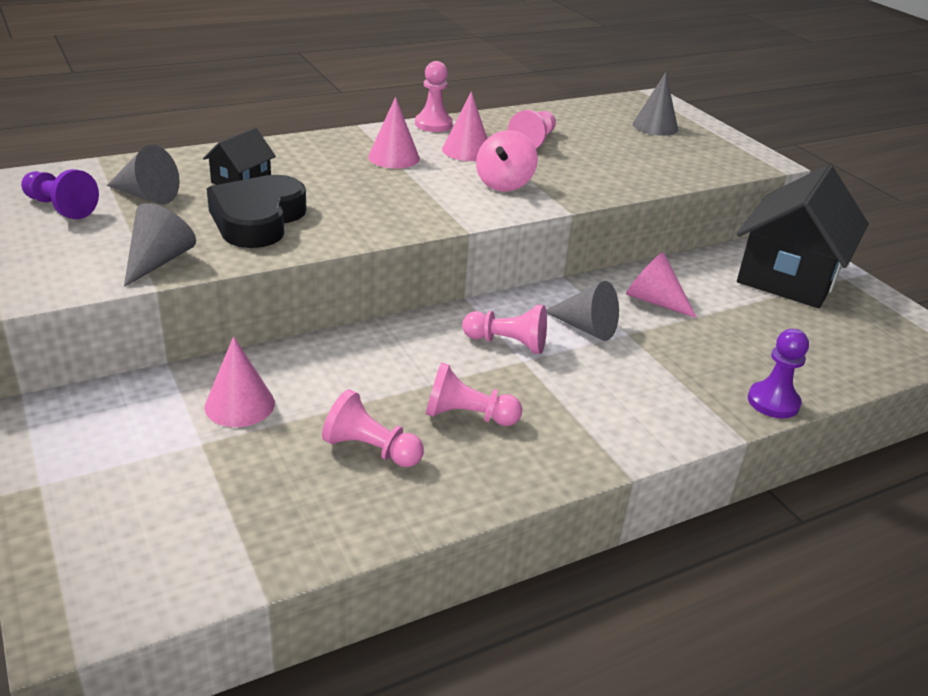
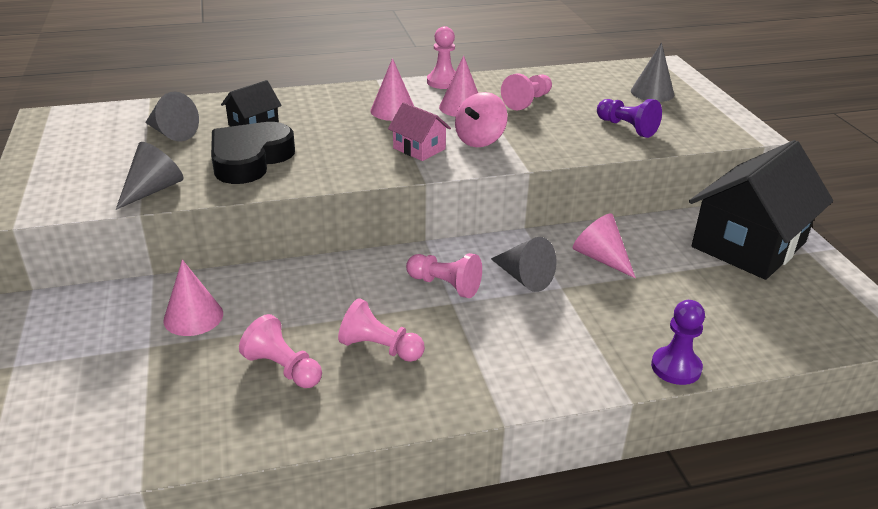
camera: 15 degrees right, 0 degrees up
(60, 207) = (101, 139): purple pawn -> purple pawn (627, 128)
(443, 196) = (419, 148): none -> pink house

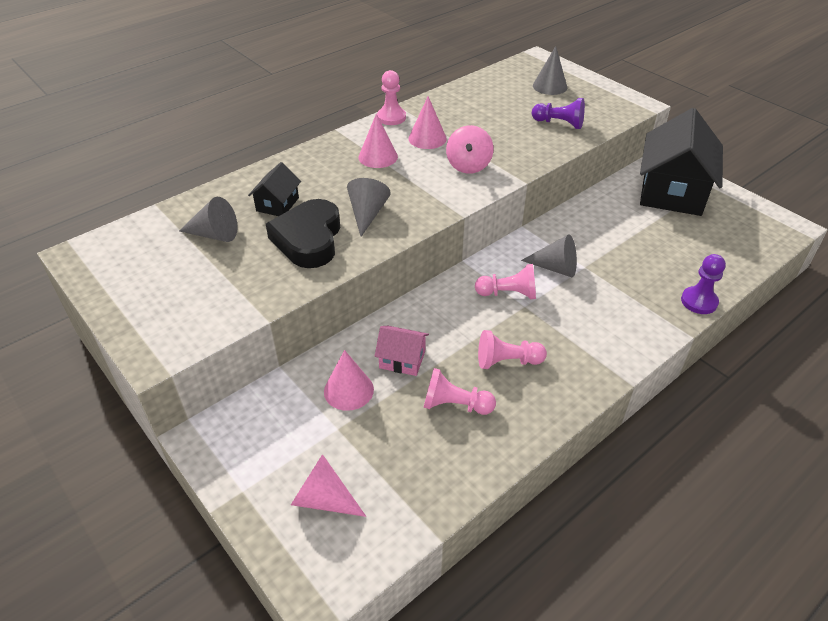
camera: 25 degrees left, 10 degrees up
(153, 190) = (257, 295): grey cone -> grey cone (367, 214)
(419, 148) = (431, 187): pink house -> pink house (402, 359)
(527, 101) = (471, 119): pink pawn -> none
(601, 258) = (591, 234): pink cone -> pink cone (323, 499)

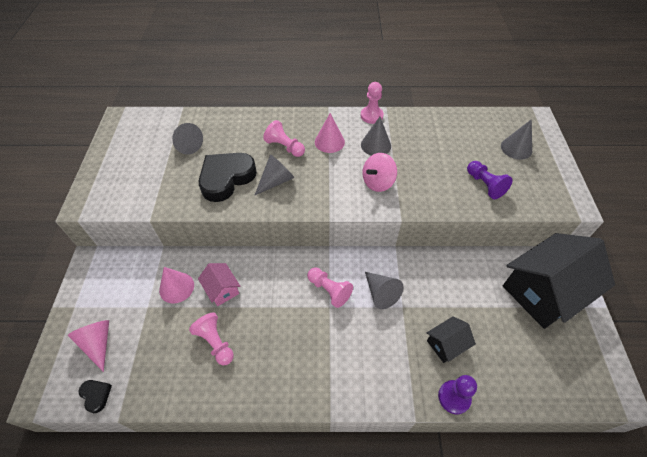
camera: 40 degrees right, 10 degrees up
(277, 204) = (238, 143): black house -> black house (446, 344)
(387, 541) = (96, 395): none -> black heart
(427, 138) = (376, 145): pink cone -> grey cone
(507, 361) = (275, 337): pink pawn -> pink pawn (285, 147)

